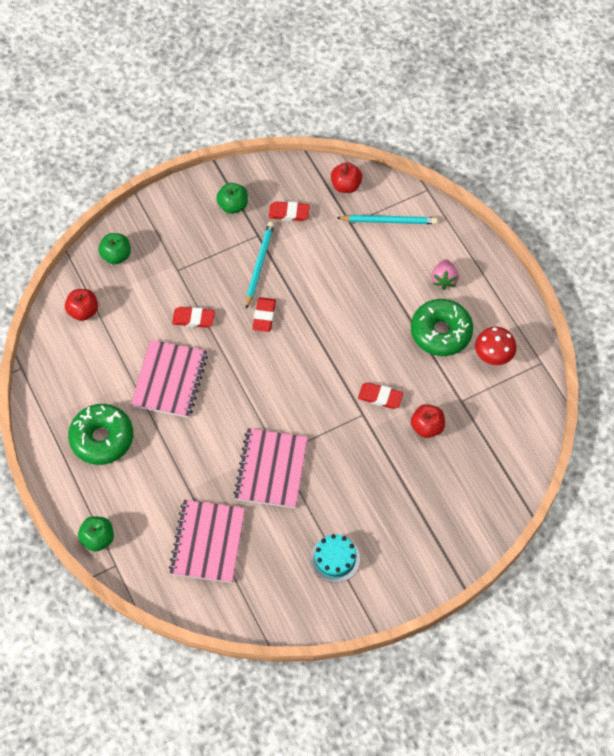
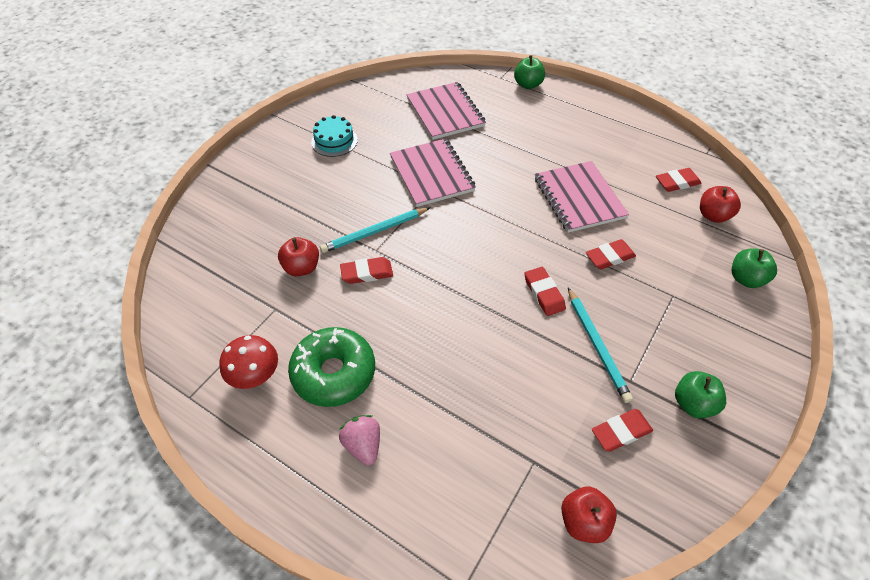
camera: 150 degrees right, 10 degrees down
(78, 353) = (677, 182): none -> red eraser
(102, 438) = (589, 137): green donut -> none
(389, 221) = (487, 496): turquoise pencil -> turquoise pencil (374, 232)

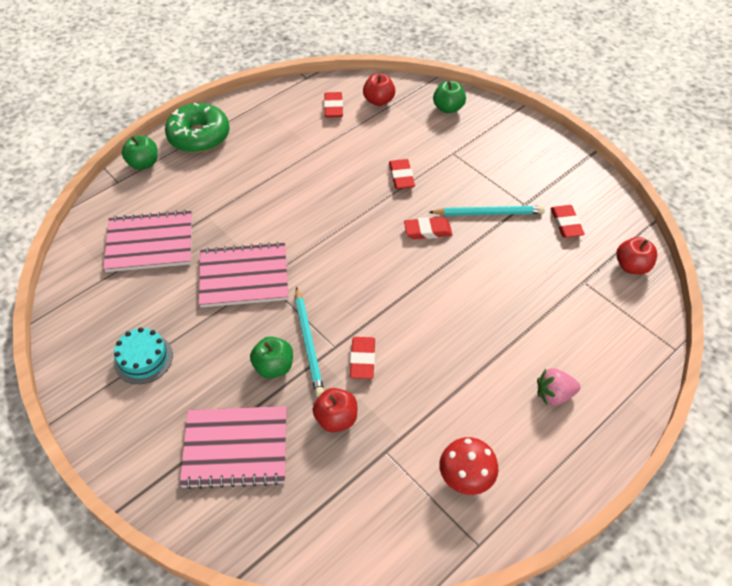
camera: 75 degrees left, 0 degrees up
(334, 373) = (476, 407): green donut -> green donut (199, 136)
(579, 198) = (326, 175): pink notebook -> pink notebook (235, 448)
(693, 404) = (549, 177): green apple -> green apple (274, 367)

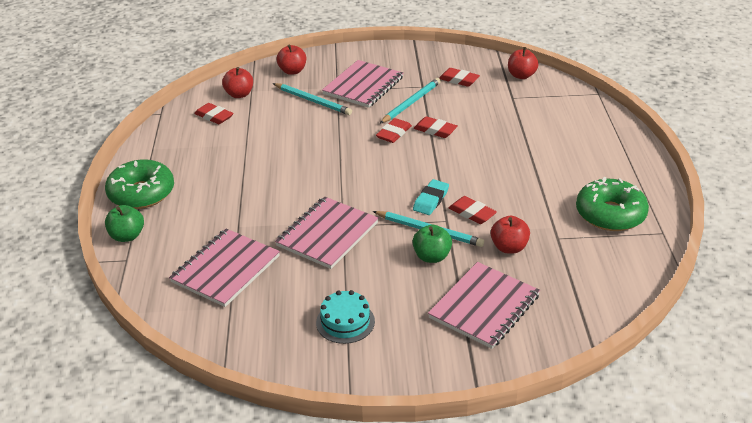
camera: 50 degrees left, 15 degrees down
(354, 317) = (431, 200): none -> turquoise eraser
(401, 176) = (329, 120): red eraser -> red eraser (435, 130)
(418, 149) = (313, 101): none -> turquoise pencil
(448, 108) = (292, 71): green apple -> red apple
(465, 477) = (610, 214): red mushroom -> green donut
(478, 165) = (363, 86): none -> pink notebook
(554, 395) = (584, 151): pink strawberry -> none

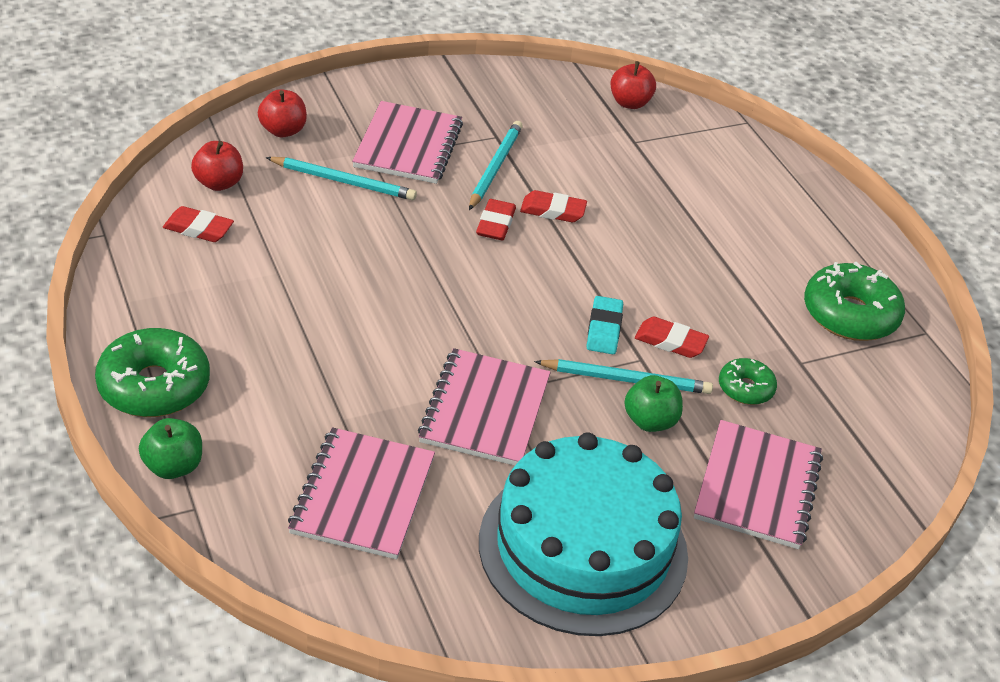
camera: 25 degrees left, 5 degrees up
(345, 322) = (583, 548): turquoise cake -> turquoise cake, size x2.40
(459, 80) = (545, 120): red eraser -> none
(509, 247) = (745, 388): red apple -> green donut

